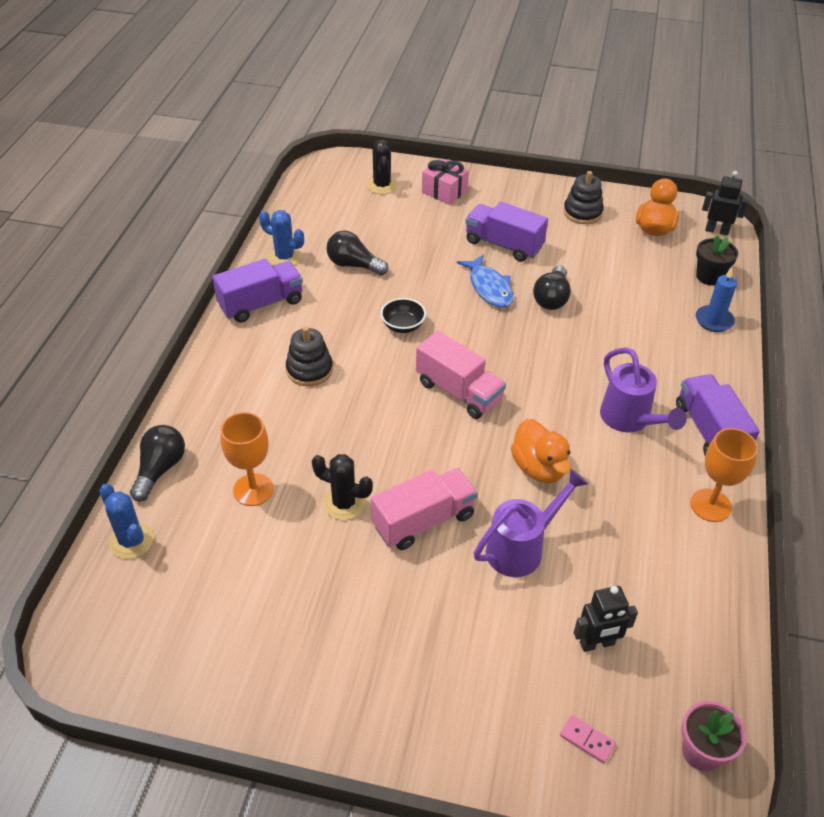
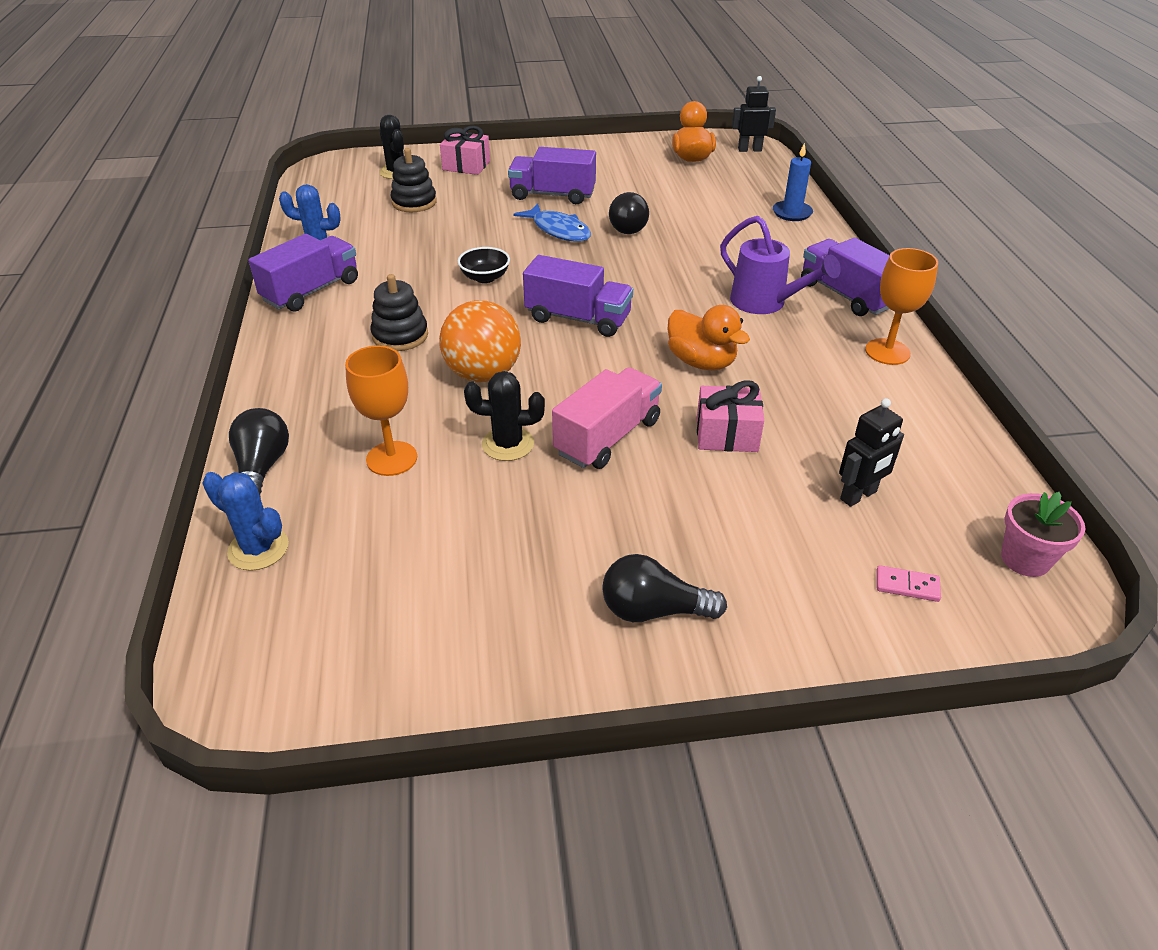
camera: 20 degrees left, 5 degrees down
(353, 265) = (401, 239): black light bulb -> black light bulb (653, 610)
(356, 428) = (483, 374): none -> orange ball
(458, 391) = (578, 318): pink truck -> purple truck
(521, 548) = (727, 434): purple watering can -> pink gift
(582, 213) = (615, 158): black stacking toy -> black stacking toy (414, 202)
(709, 277) = (765, 183): black flower pot -> none

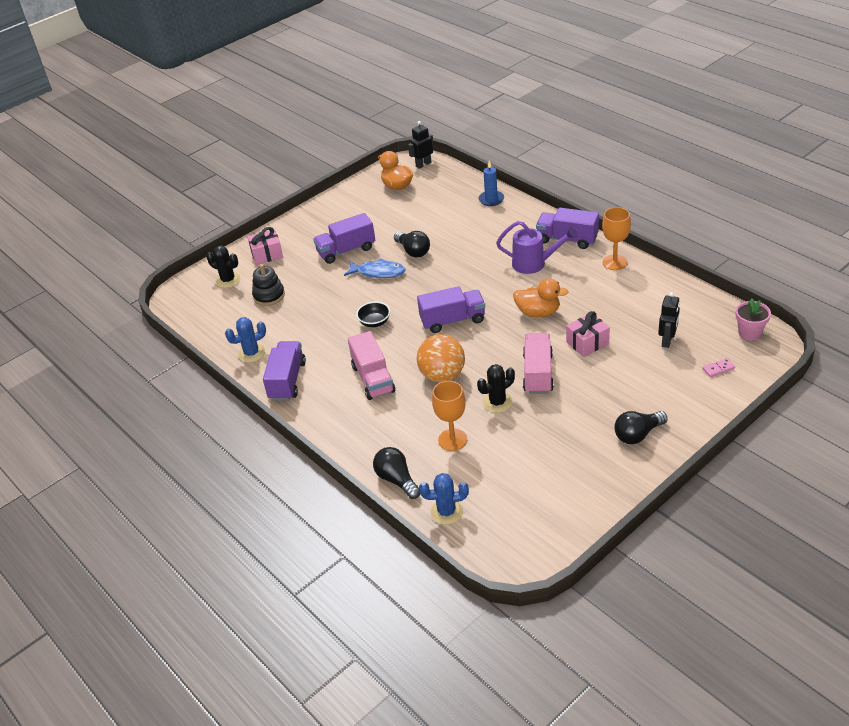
camera: 30 degrees left, 0 degrees up
(400, 336) = (373, 379): black stacking toy -> pink truck

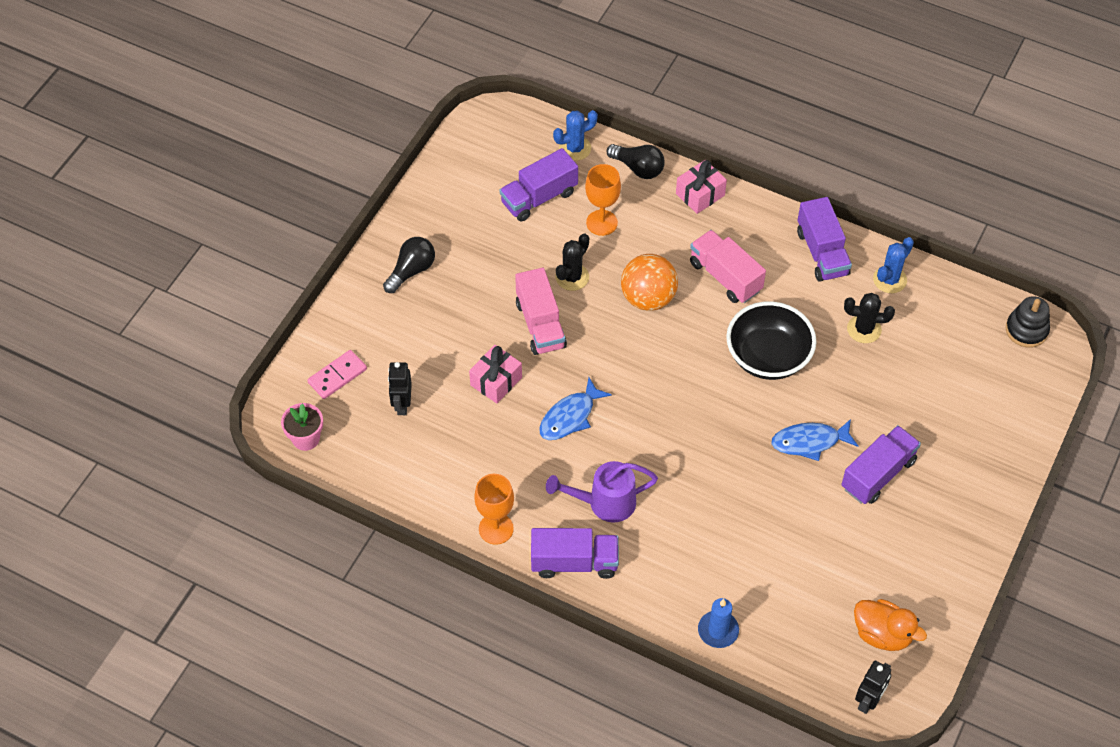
camera: 155 degrees right, 15 degrees up
(228, 280) = (1005, 385): black cactus -> black cactus (864, 329)
(267, 254) = (986, 443): pink gift -> pink gift (700, 194)
(269, 296) = (930, 370): black stacking toy -> black stacking toy (1026, 330)
(374, 322) = (768, 357): black bowl -> black bowl, size x2.02
(413, 251) = (782, 492): black light bulb -> none
(452, 320) = (672, 381): purple truck -> purple truck (539, 197)
(538, 312) = (570, 416): orange duck -> blue fish
(718, 369) = (337, 376): pink domino -> pink domino, size x1.61

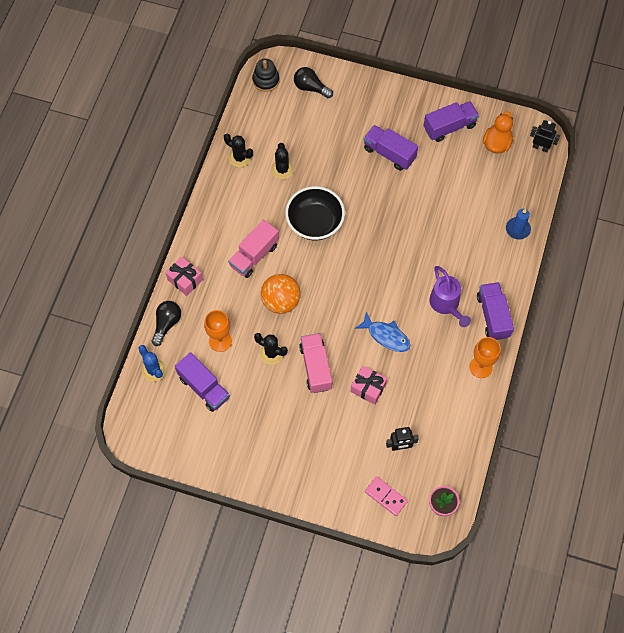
camera: 100 degrees left, 10 degrees up
(411, 271) = (285, 464): black light bulb -> black light bulb (310, 88)
(540, 324) = (316, 367): pink truck -> pink truck turned 75 degrees counterclockwise
(810, 442) = (374, 192): blue fish -> none
(822, 253) = (224, 199): purple truck -> purple truck (449, 127)
(889, 280) = (239, 158): blue cactus -> black cactus

